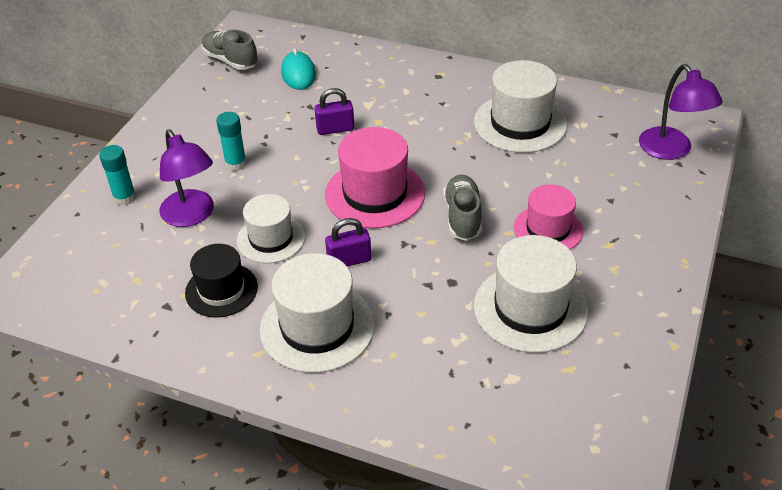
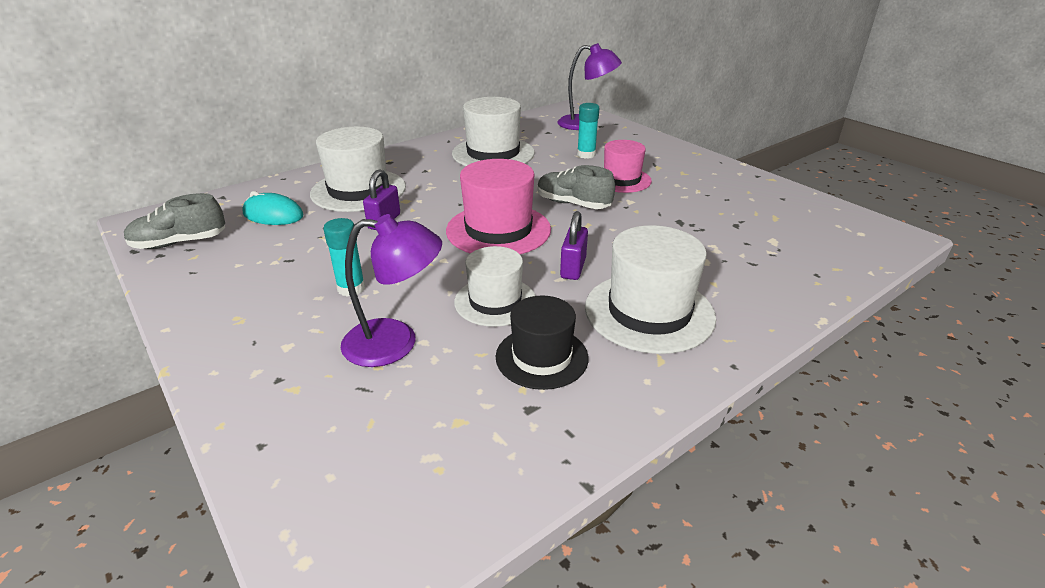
camera: 60 degrees left, 10 degrees down
(125, 198) = (291, 388): turquoise glue stick -> turquoise glue stick (586, 154)
(530, 308) = (701, 211): white hat -> white hat (358, 190)

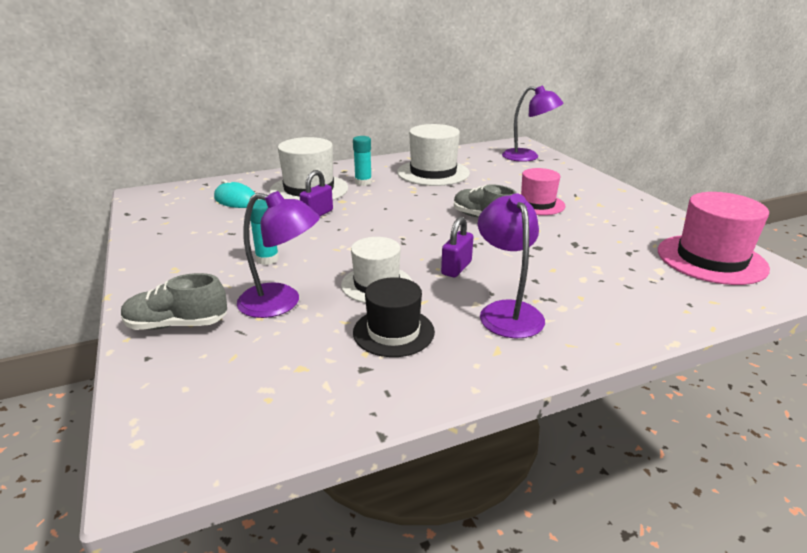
camera: 15 degrees right, 5 degrees down
(180, 243) = (160, 212): grey shoe -> grey shoe (177, 324)
(498, 230) = (407, 231): pink hat -> pink hat (711, 259)
(586, 154) = (515, 181): turquoise glue stick -> turquoise glue stick (363, 182)
(649, 312) = (507, 311): white hat -> purple lamp

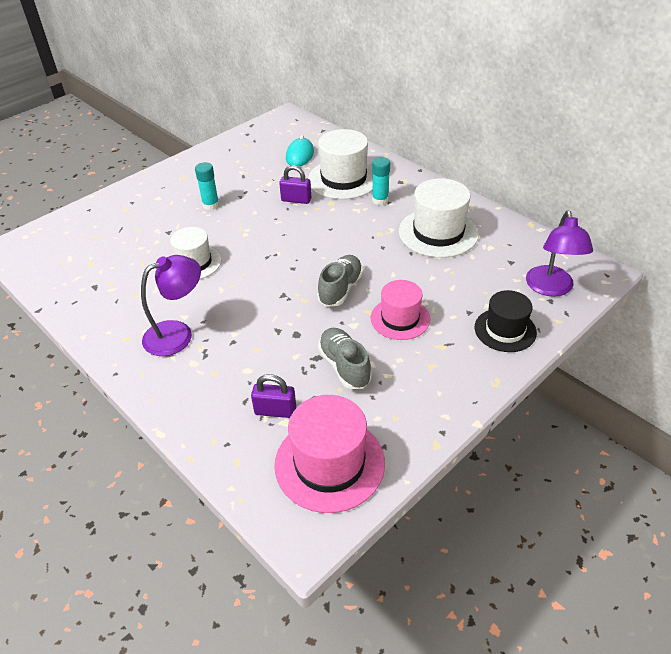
camera: 70 degrees right, 15 degrees up
(177, 324) = (121, 205): grey shoe -> grey shoe (344, 366)
(281, 303) = (156, 232): purple lamp -> none
(393, 332) = (136, 287): black hat -> black hat (505, 330)
(456, 268) = (235, 294): purple padlock -> purple padlock (275, 411)

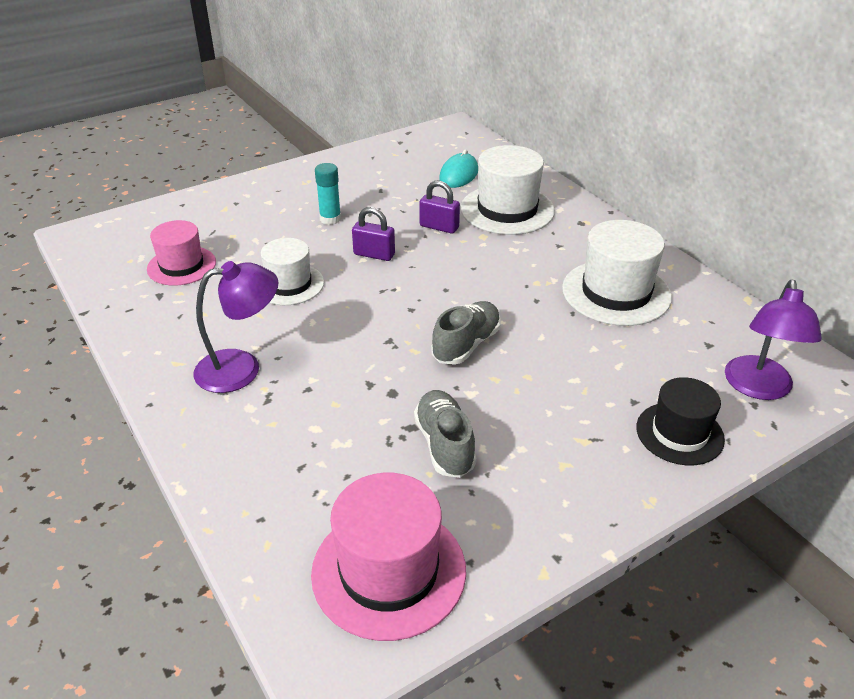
camera: 10 degrees right, 5 degrees down
(275, 411) = (336, 487): purple padlock -> purple padlock (374, 254)
(380, 200) = (548, 242): turquoise glue stick -> none
(400, 318) = (536, 395): pink hat -> pink hat (181, 266)

